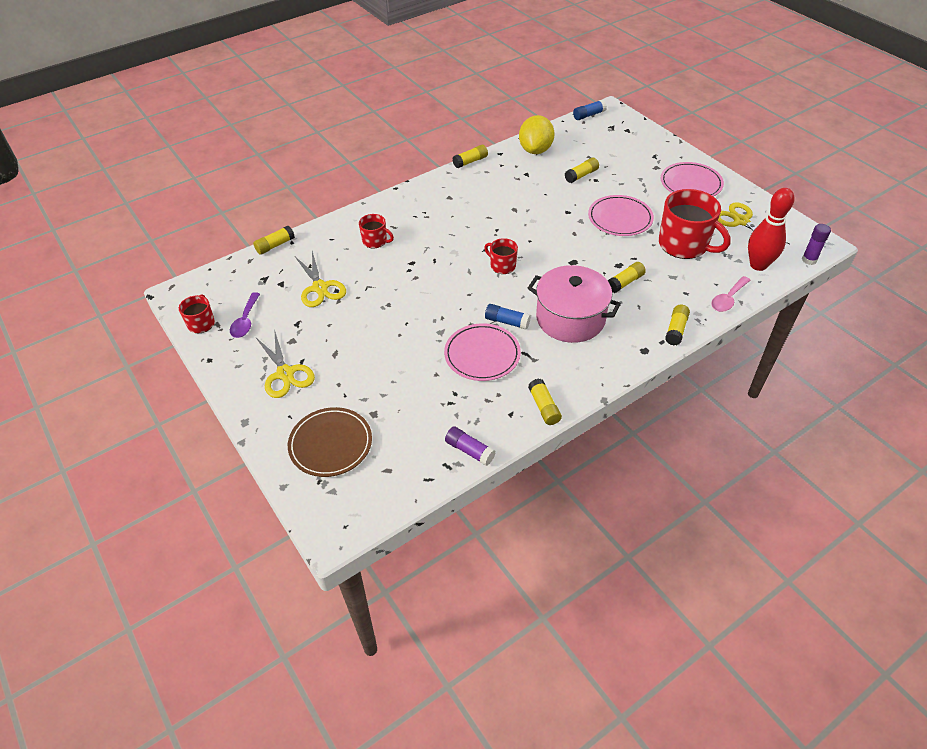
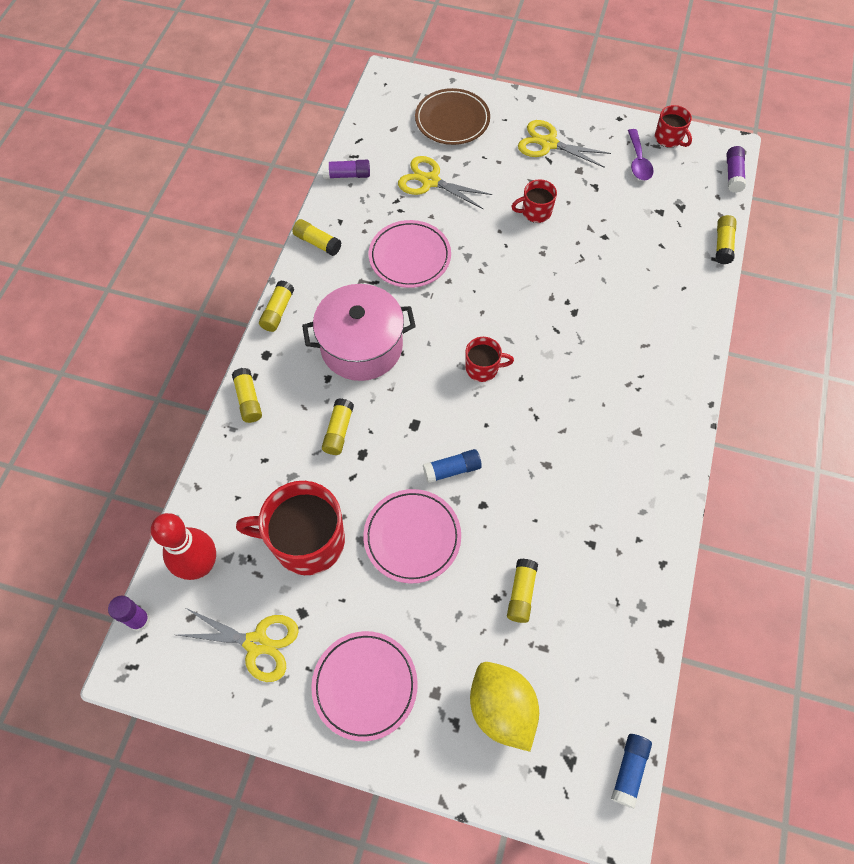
camera: 140 degrees right, 15 degrees up
(203, 276) = (733, 174): none -> purple glue stick
(245, 321) = (638, 162): purple spoon -> purple spoon turned 150 degrees counterclockwise
(320, 287) = (622, 229): yellow scissors -> yellow scissors (430, 181)
(375, 241) = (639, 314): red mug -> red mug (535, 212)
(470, 161) = (681, 517): yellow glue stick -> yellow glue stick (278, 311)
(507, 322) = (418, 304): blue glue stick -> blue glue stick (452, 470)
(535, 150) = (625, 607): yellow lemon -> yellow lemon (501, 708)
(728, 299) = (213, 481): pink spoon -> none

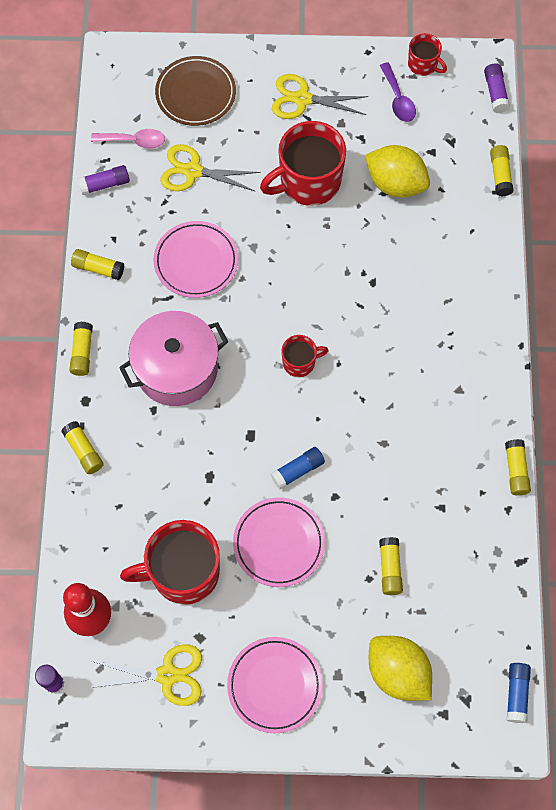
camera: 15 degrees left, 5 degrees up
(338, 431) = (180, 460): yellow glue stick -> yellow glue stick (516, 470)
(385, 146) = (134, 141): none -> pink spoon
(535, 212) = (308, 181): red mug -> red mug, size x1.97
(618, 231) = (395, 183): none -> yellow lemon

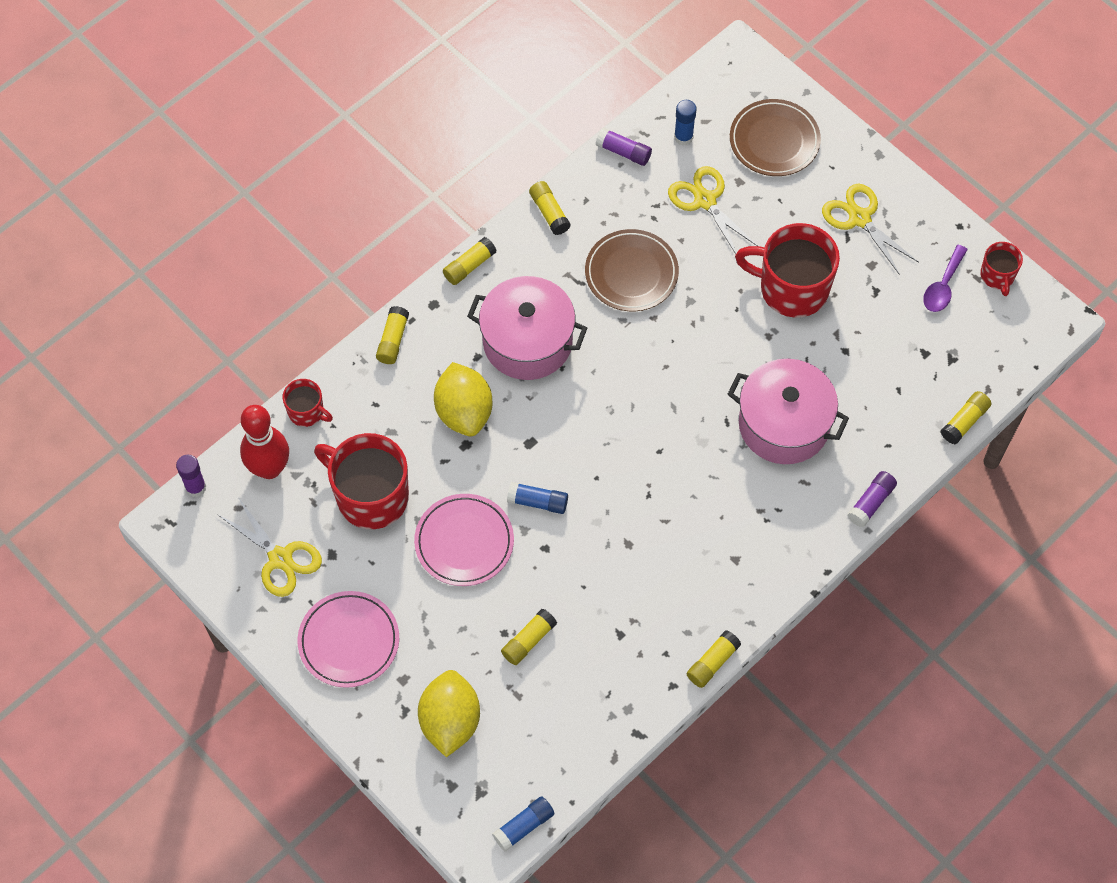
camera: 45 degrees right, 5 degrees down
(134, 141) = (683, 137): pink spoon -> blue glue stick
(196, 261) = (631, 273): pink plate -> brown plate
(300, 362) = (629, 422): red mug -> red mug (307, 412)
(395, 183) = (864, 352): yellow lemon -> yellow lemon (464, 412)
(396, 275) = (784, 424): none -> pink pot
(495, 92) = (1037, 352): purple glue stick -> purple glue stick (871, 502)

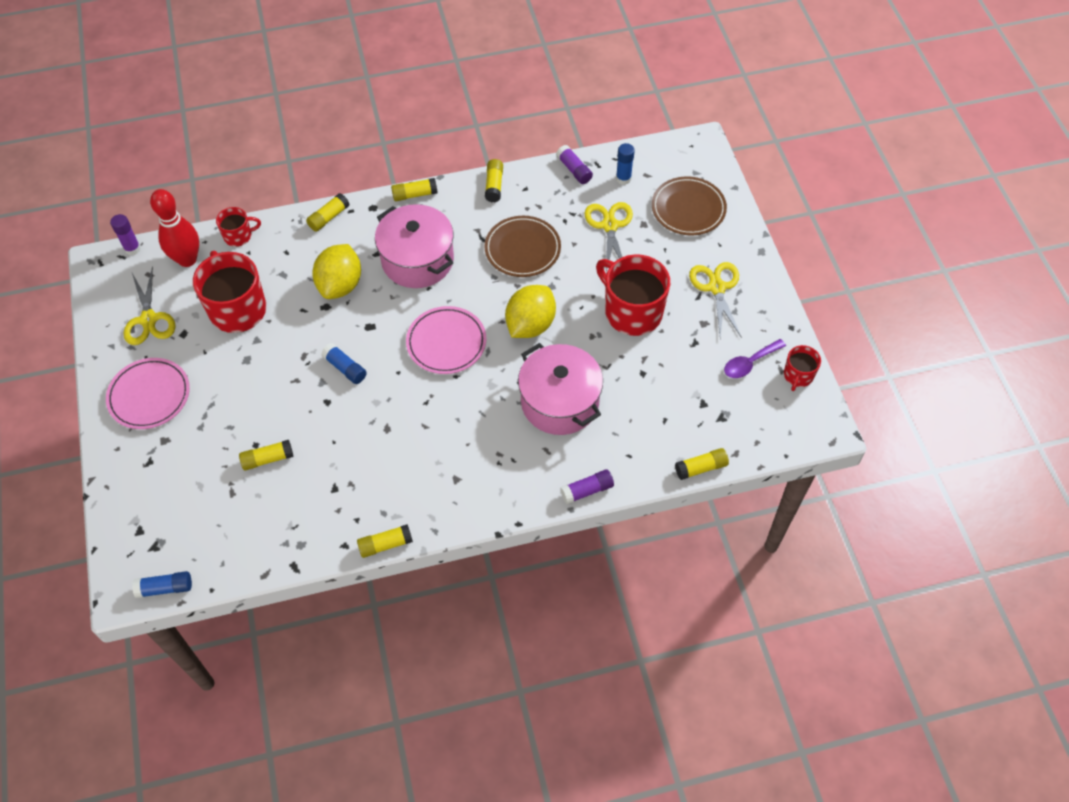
camera: 30 degrees right, 5 degrees down
(307, 412) = (238, 236): red mug -> red mug turned 75 degrees counterclockwise
(450, 721) = (172, 486): yellow lemon -> yellow lemon (530, 325)
(464, 542) = (275, 369): pink plate -> pink plate (446, 342)

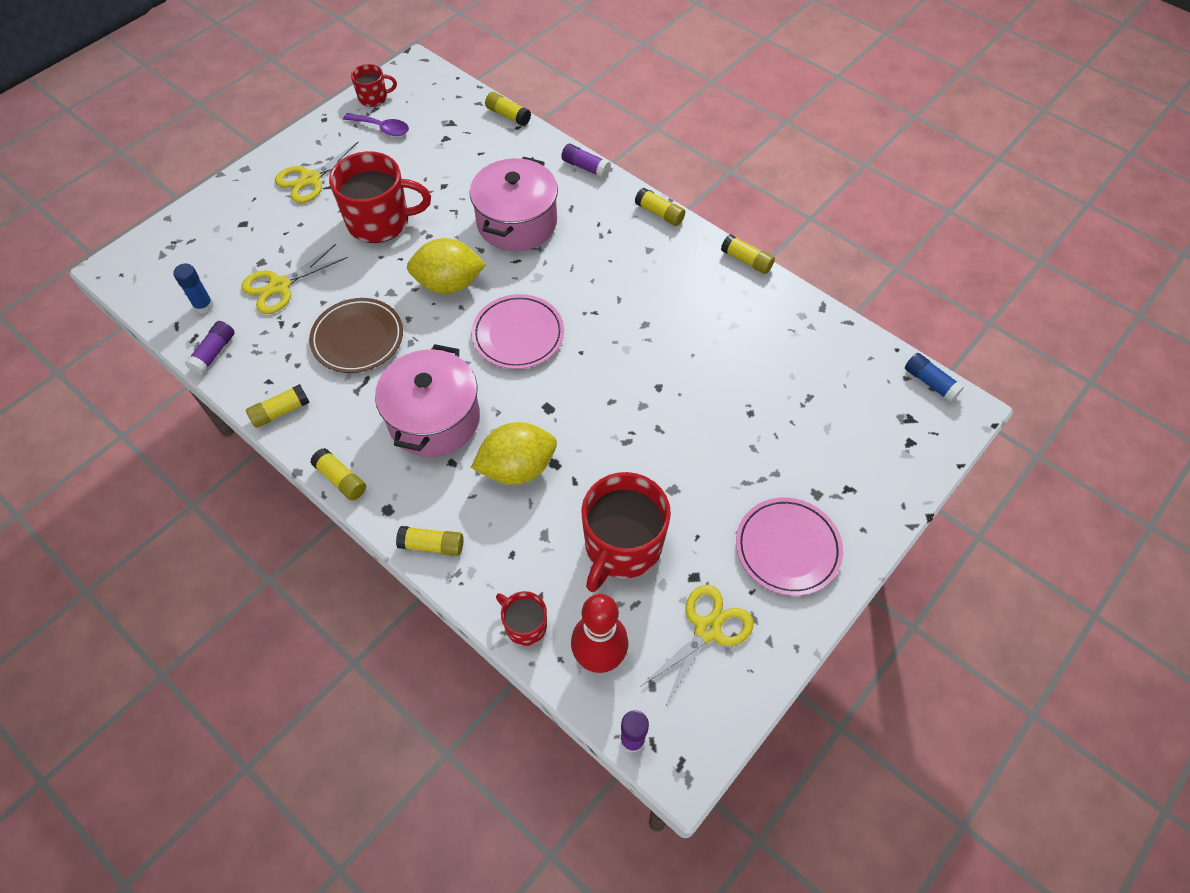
camera: 125 degrees left, 0 degrees up
(267, 459) = (754, 393): yellow glue stick -> yellow glue stick (659, 213)
(345, 368) = (611, 396): blue glue stick -> none
(632, 312) = (380, 221): red mug -> red mug turned 105 degrees counterclockwise
(688, 209) = (219, 238): brown plate -> none

